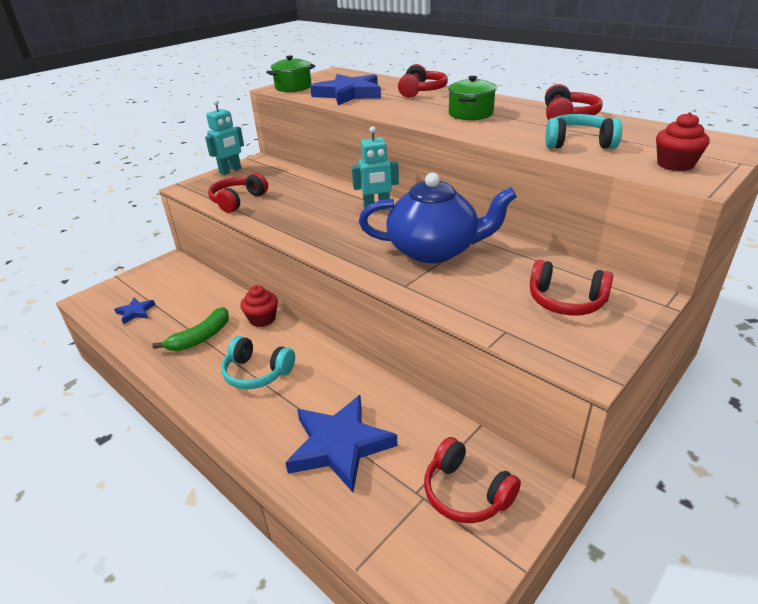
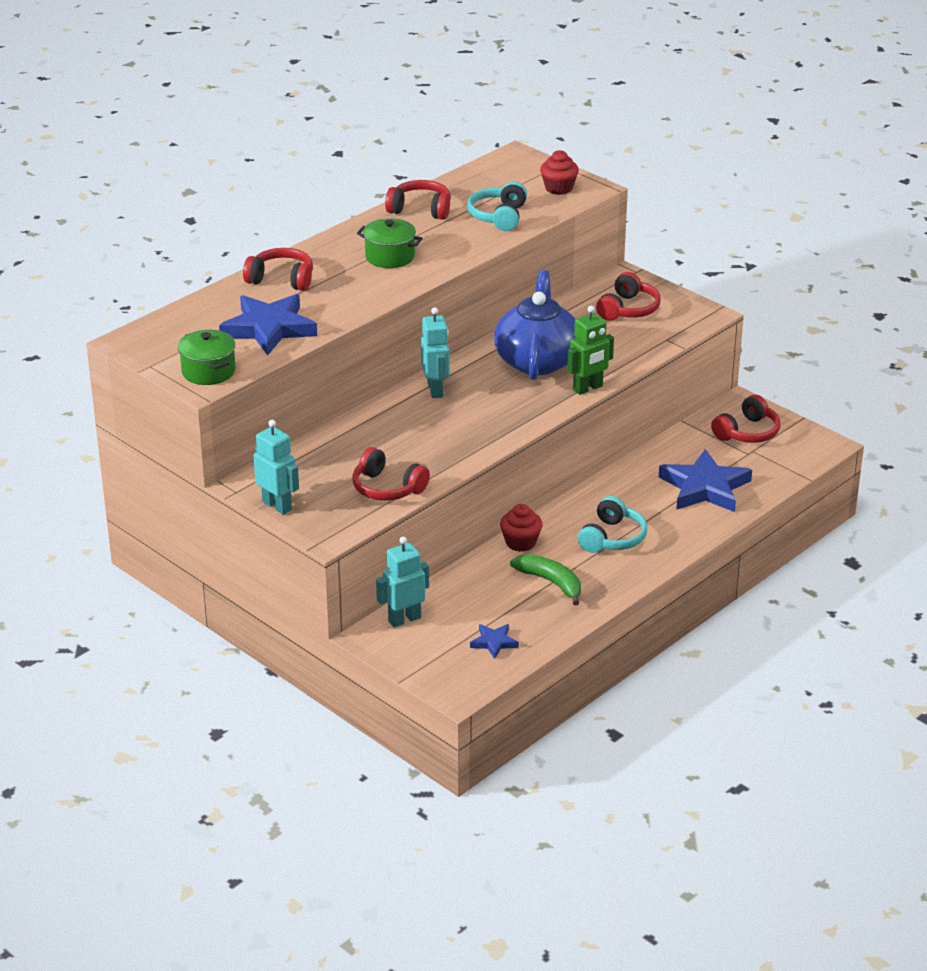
camera: 90 degrees left, 0 degrees up
(183, 273) = (404, 619): none -> turquoise robot
(384, 280) = (588, 388): none -> green robot

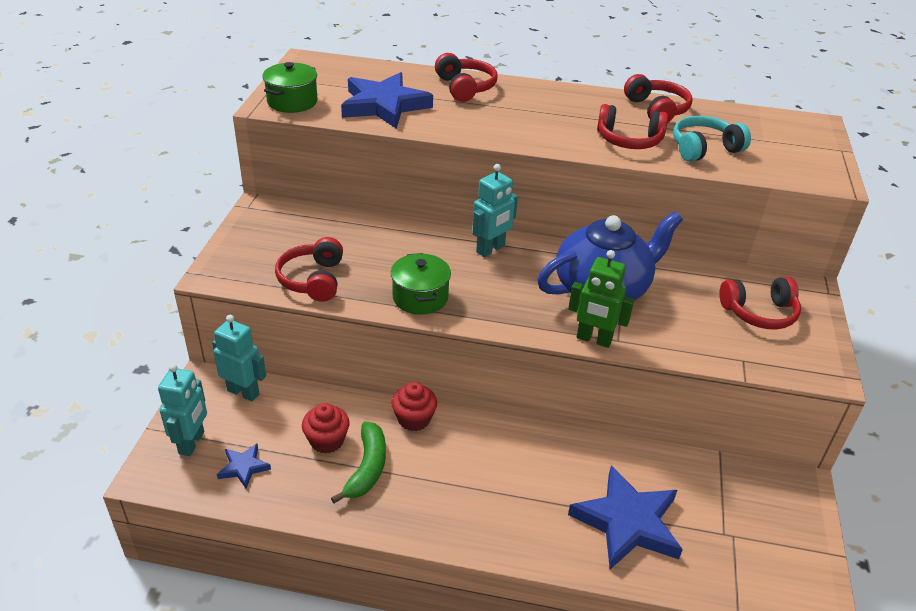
camera: 55 degrees right, 5 degrees up
(277, 505) = (242, 233): turquoise robot -> turquoise robot (192, 443)
(390, 257) = (562, 120): green pot -> green pot (420, 297)
(558, 188) = (801, 163): red cupcake -> red cupcake (327, 441)
(612, 538) = (475, 483): turquoise headphones -> none
(747, 432) = (759, 516): red headphones -> red headphones (629, 140)

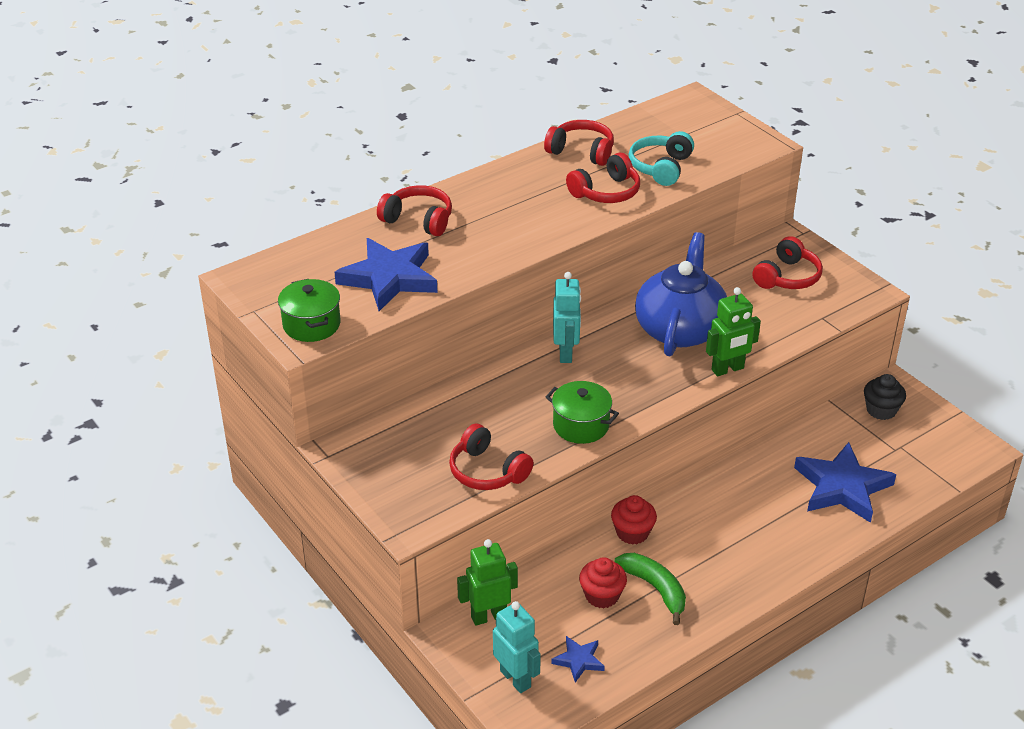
camera: 45 degrees left, 0 degrees up
(243, 392) = (488, 616): turquoise robot -> green robot
(758, 494) = (881, 410): none -> black cupcake

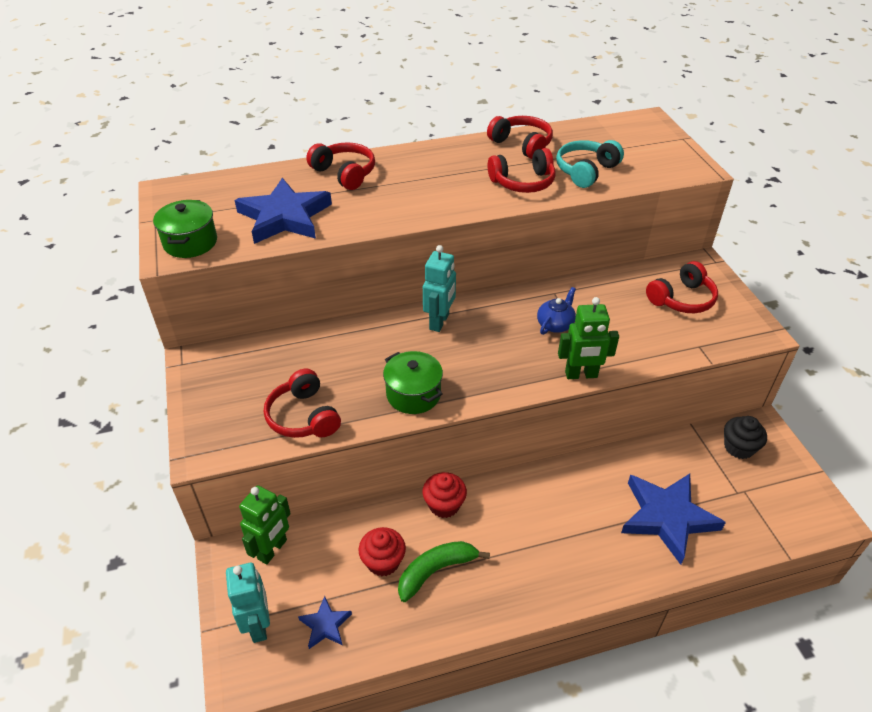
camera: 20 degrees right, 5 degrees up
(488, 616) = (272, 550): green robot -> green robot turned 120 degrees clockwise
(655, 589) = (436, 571): green banana -> green banana turned 105 degrees counterclockwise
(680, 329) = (555, 324): blue teapot -> blue teapot, size x0.43

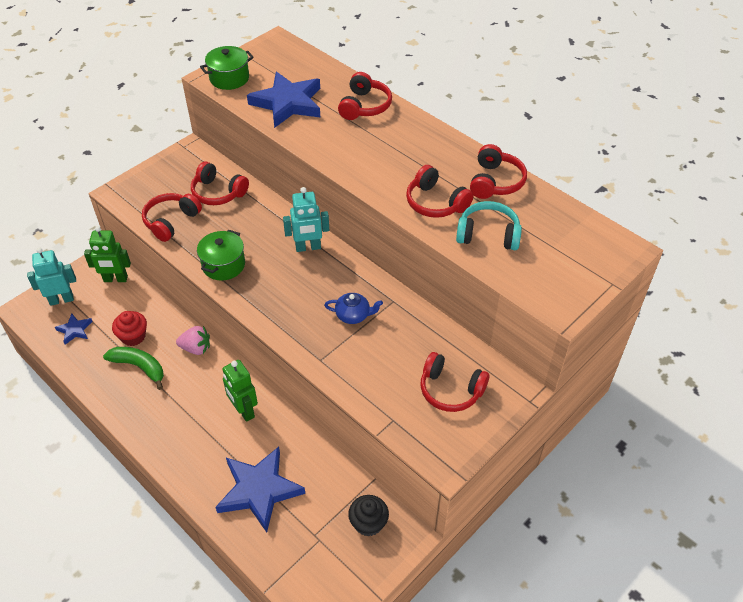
camera: 60 degrees right, 5 degrees up
(259, 625) = (61, 300): turquoise robot -> turquoise robot turned 150 degrees counterclockwise
(293, 360) = (218, 192): none -> red headphones
(444, 505) = (196, 348): red cupcake -> pink strawberry
(581, 375) = (304, 351): green robot -> green robot (244, 411)

